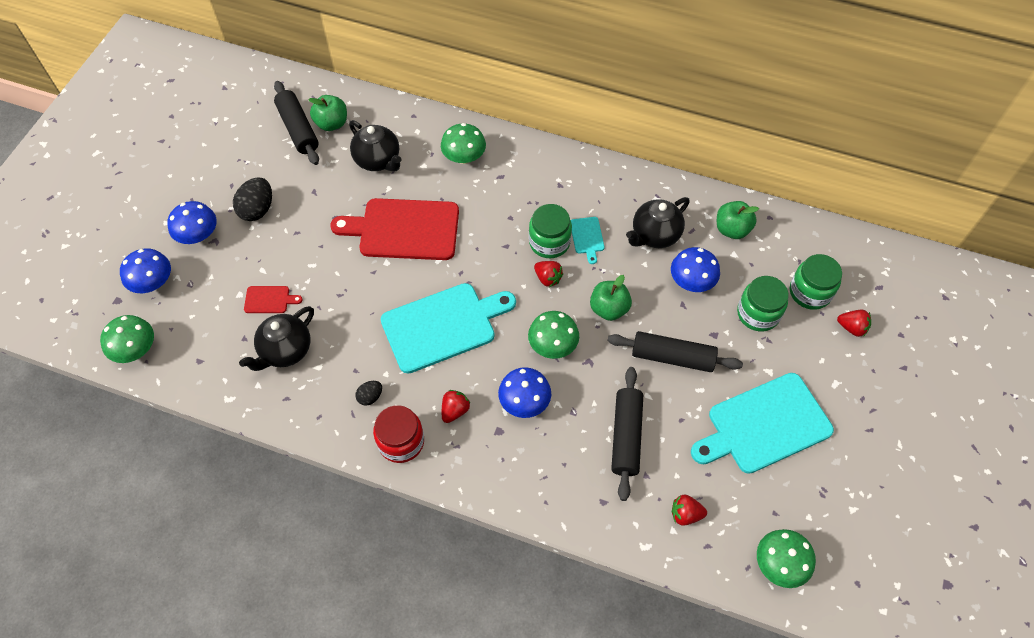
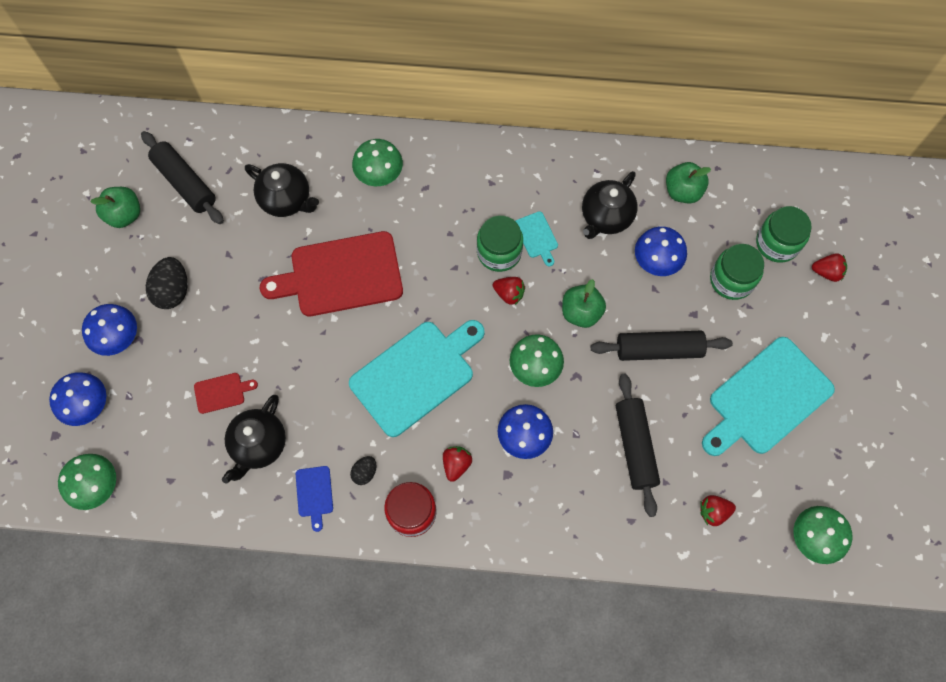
camera: 15 degrees left, 10 degrees up
(320, 404) = (314, 494): none -> blue cutting board
(332, 123) = (220, 167): green apple -> green apple (124, 215)

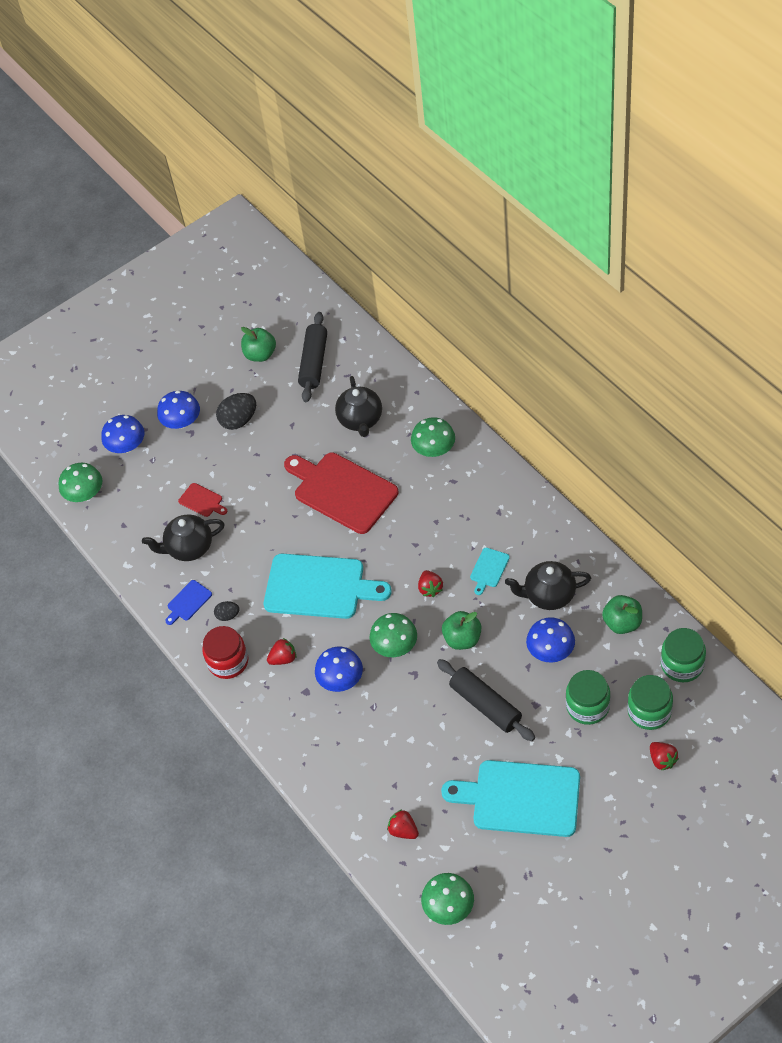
camera: 55 degrees right, 15 degrees down
(499, 252) = (453, 558): green jar -> green jar (682, 664)
(635, 446) = (401, 747): black rolling pin -> none

